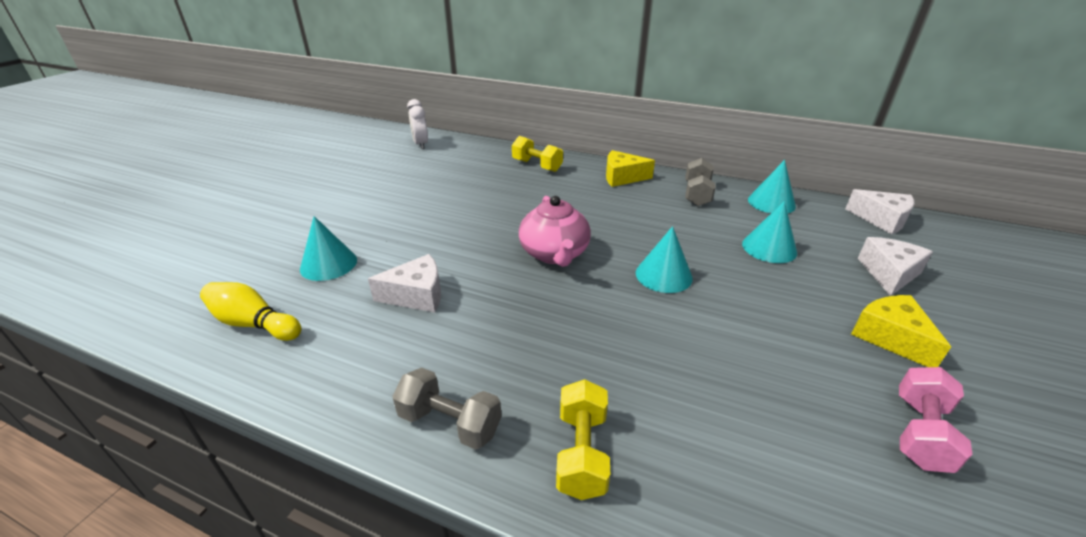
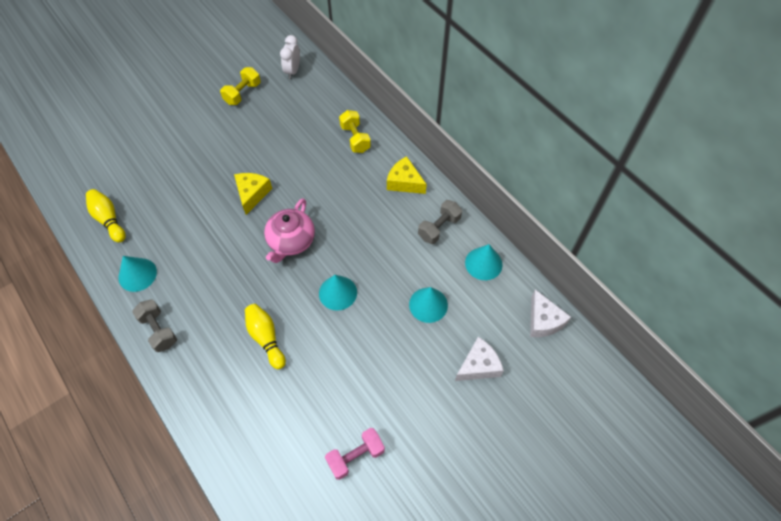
camera: 30 degrees right, 25 degrees up
(328, 264) = (164, 187): turquoise cone -> turquoise cone (137, 274)
(417, 295) = (194, 238): white cheese -> none
(581, 453) = (200, 376): yellow dumbbell -> yellow dumbbell (242, 93)
(630, 355) = (266, 338): none -> yellow bowling pin
(890, 337) = (414, 405): yellow cheese -> yellow cheese (252, 194)

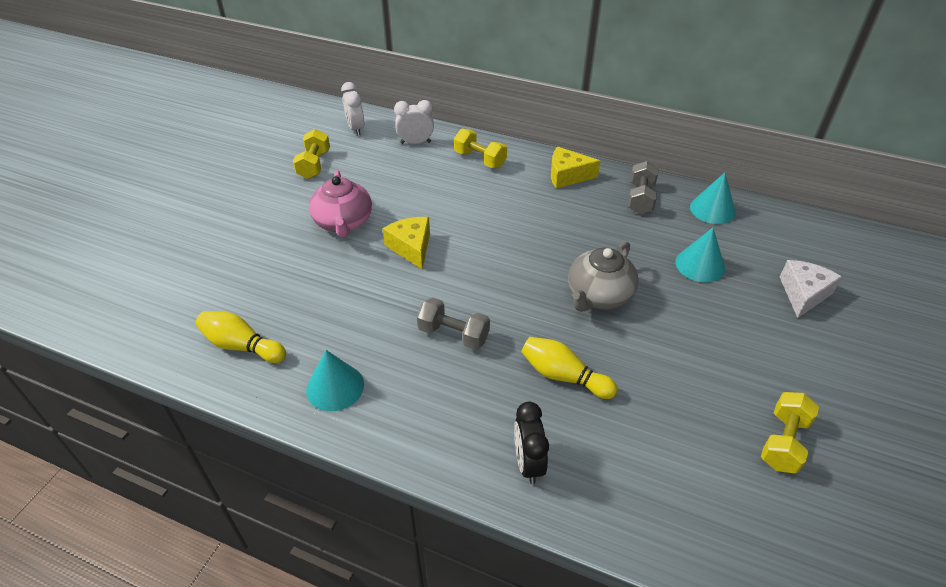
camera: 30 degrees left, 15 degrees down
(159, 330) = (420, 434): grey dumbbell -> grey dumbbell (453, 334)
(200, 381) = (528, 463): none -> black clock
(291, 241) = (499, 272): pink teapot -> pink teapot (343, 223)
(323, 102) = (415, 142): none -> white clock
(338, 293) = (598, 296): turquoise cone -> grey teapot
(355, 456) = (783, 442): pink dumbbell -> yellow dumbbell
(543, 321) = (815, 231): white cheese -> none

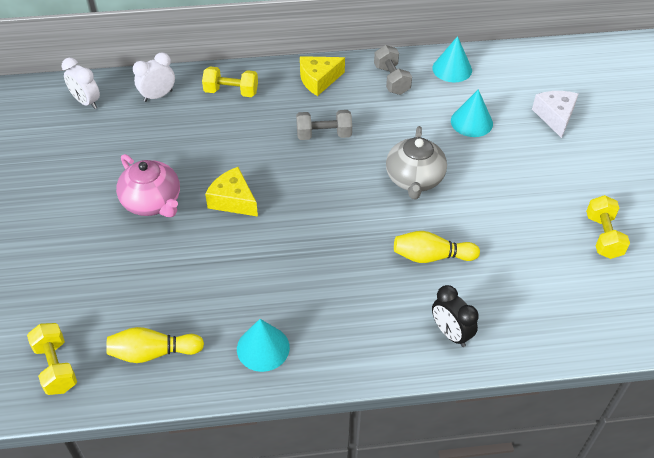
camera: 30 degrees left, 5 degrees up
(314, 165) = (75, 155): yellow dumbbell -> yellow dumbbell (56, 367)
(453, 334) = (325, 261): grey dumbbell -> grey dumbbell (324, 135)

